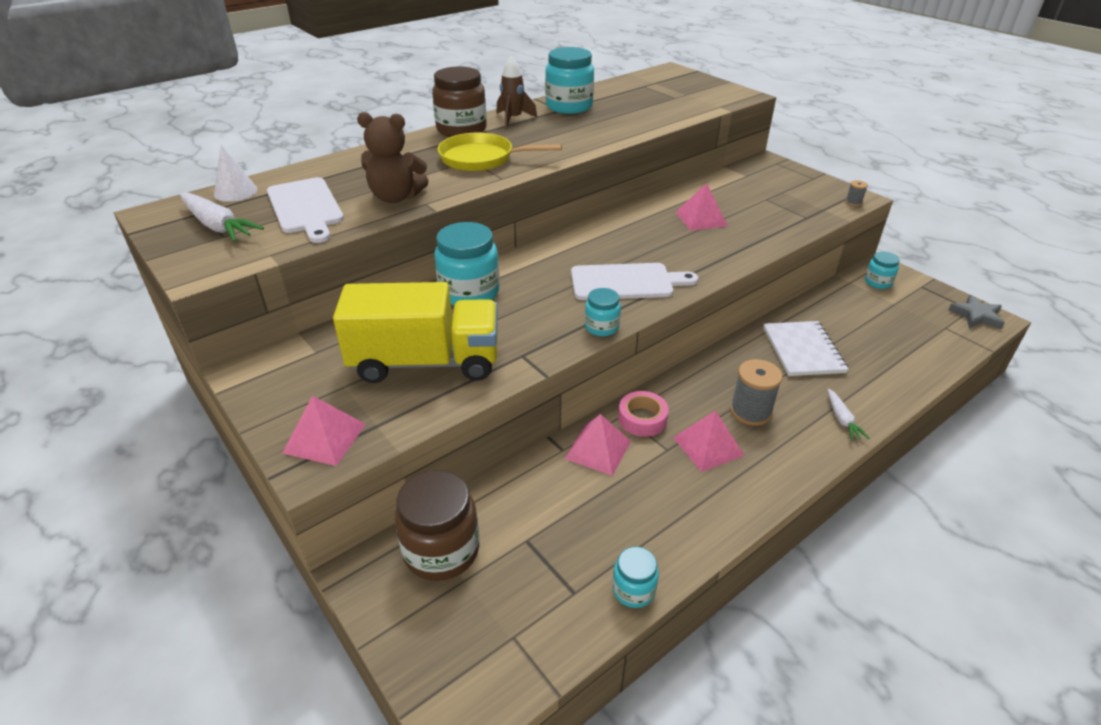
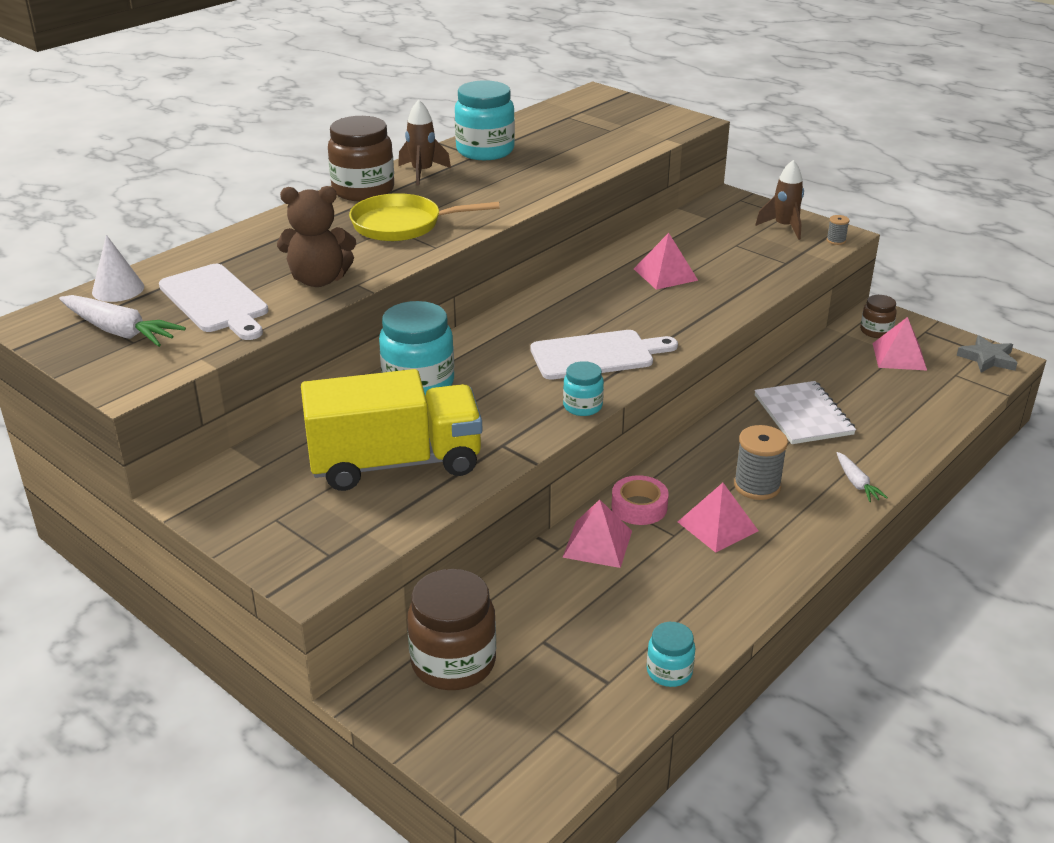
camera: 10 degrees left, 5 degrees down
(325, 438) = (312, 551): pink pyramid -> pink pyramid (899, 356)
(810, 188) = (784, 227): none -> brown rocket
(878, 282) = (876, 331): turquoise jar -> brown jar

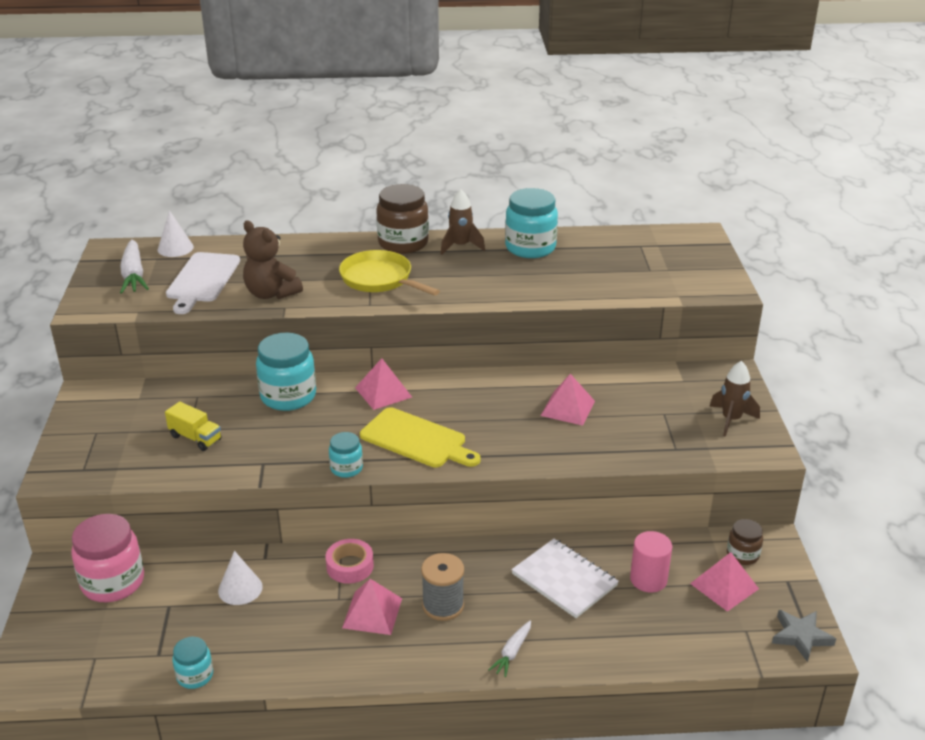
camera: 45 degrees right, 0 degrees up
(395, 463) = (195, 438): yellow truck -> yellow truck, size x0.44
(453, 662) = (113, 582): brown jar -> pink jar
(581, 584) = (240, 588): none -> white cone
(597, 355) = (416, 440): white cutting board -> yellow cutting board
(597, 544) = (289, 571): pink pyramid -> pink pyramid (383, 392)
(803, 415) = (564, 580): white notebook -> white notebook turned 75 degrees counterclockwise
(836, 240) = (753, 453): grey spool -> none
(851, 381) = (648, 579): none -> pink cylinder

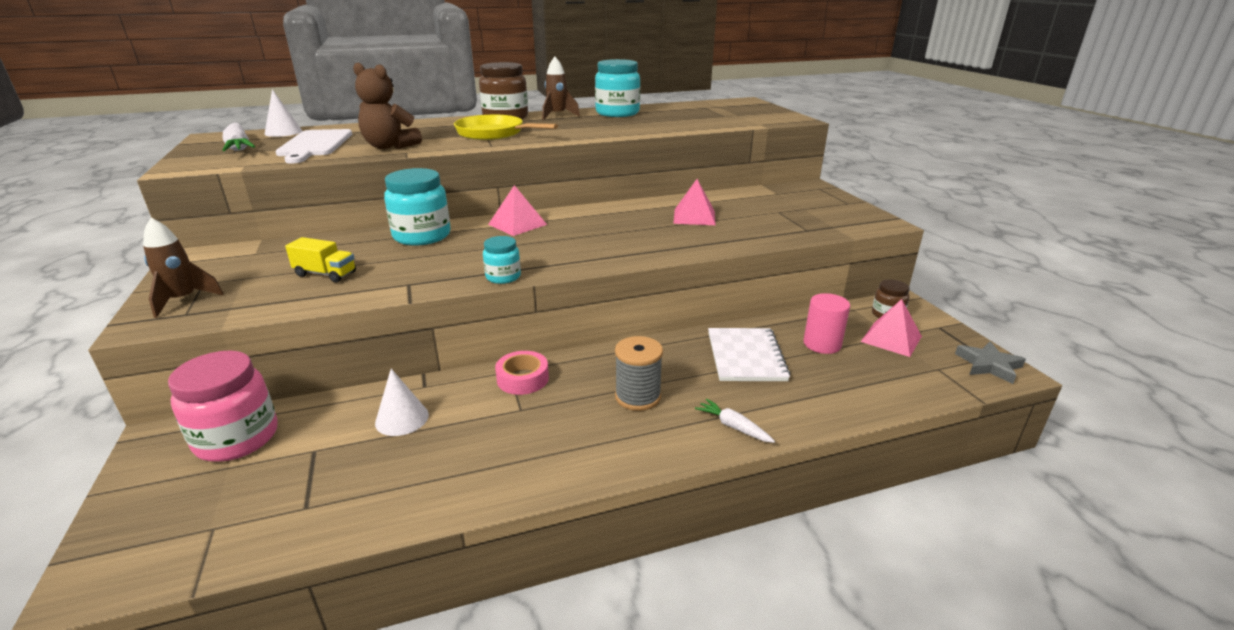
camera: 15 degrees left, 5 degrees down
(195, 676) = (361, 522): turquoise jar -> none
(372, 613) = (564, 416): pink pyramid -> none
(416, 440) = (566, 250): yellow cutting board -> none
(512, 653) = (733, 426): white carrot -> white carrot turned 120 degrees clockwise
(564, 580) = (745, 356): white notebook -> white notebook turned 60 degrees clockwise
(731, 420) = (836, 209): brown rocket -> brown rocket (183, 300)

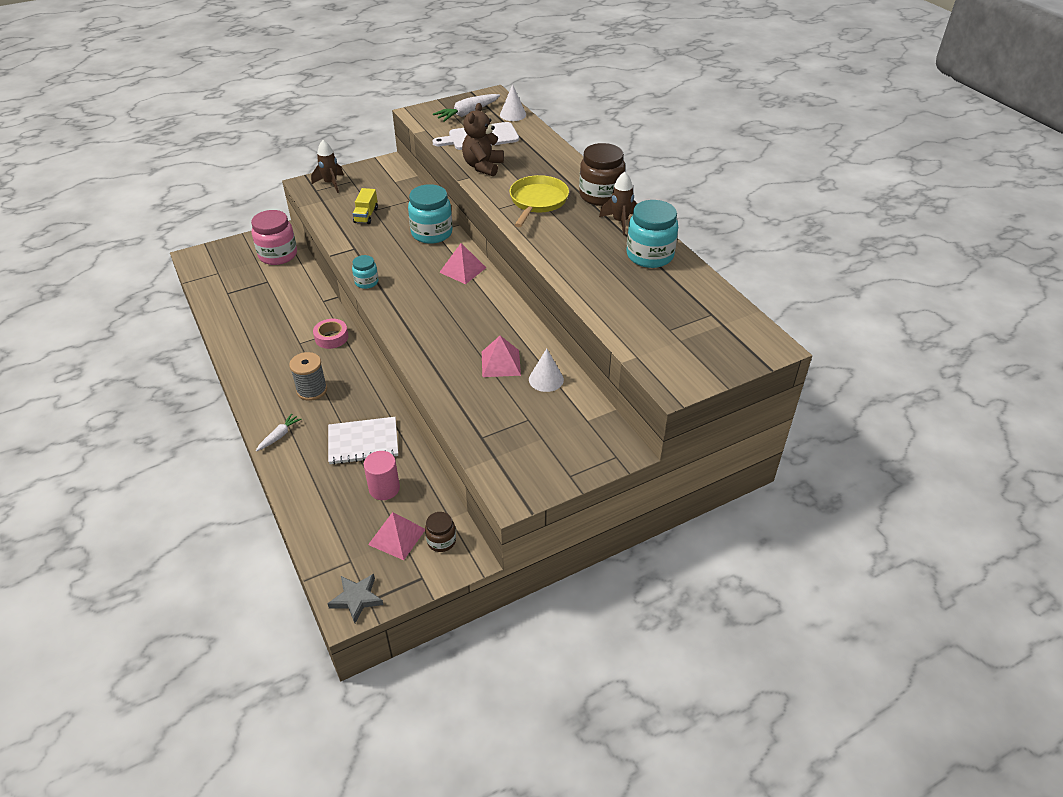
camera: 80 degrees right, 15 degrees up
(402, 418) = (292, 301): white cone -> white cone (546, 379)

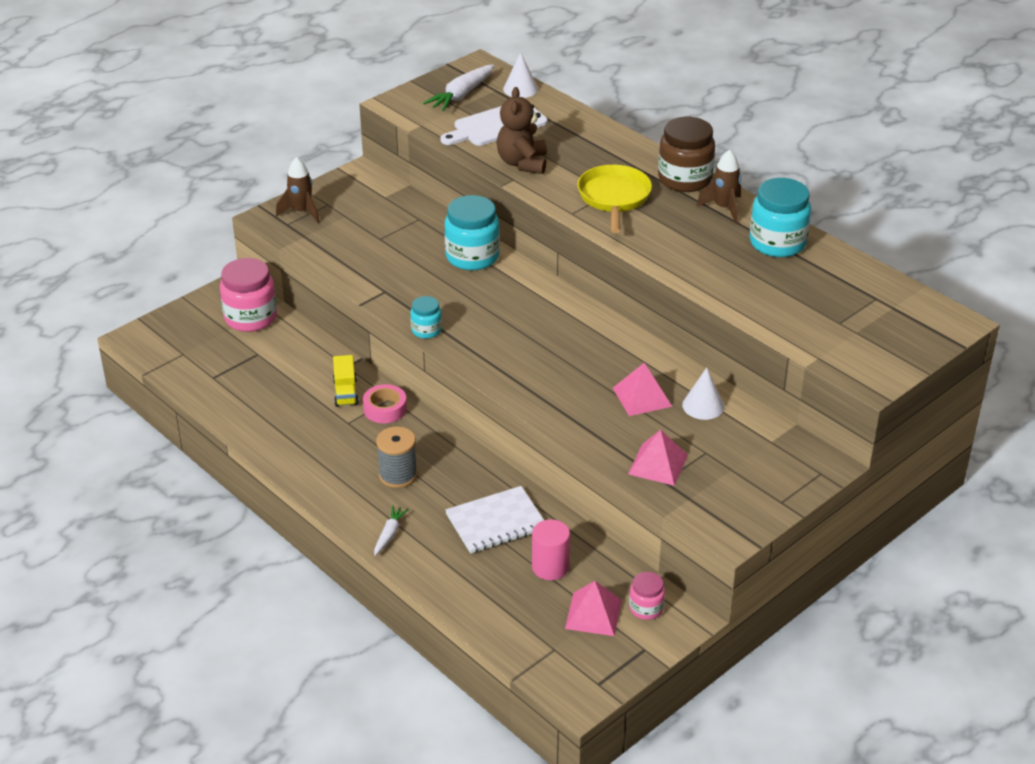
camera: 15 degrees left, 5 degrees down
(356, 598) = (583, 684): grey star -> none
(366, 215) = (374, 247): yellow truck -> yellow truck (345, 392)
(441, 541) = (646, 608): brown jar -> pink jar
(462, 270) = (536, 296): pink pyramid -> pink pyramid (658, 464)

